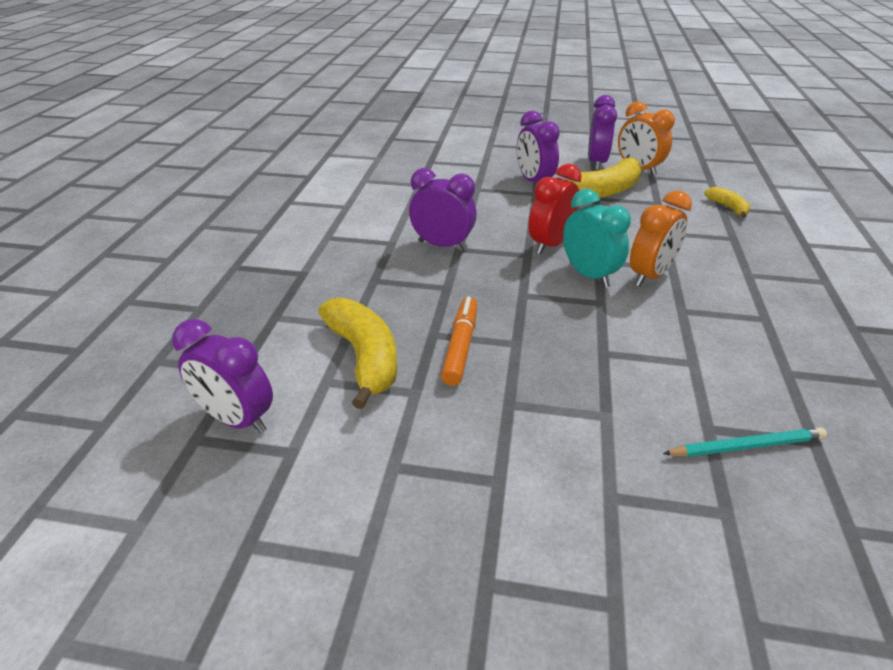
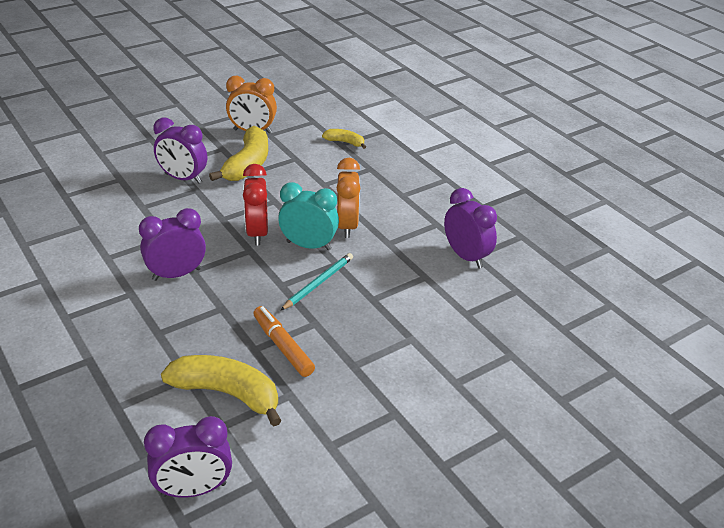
camera: 45 degrees left, 0 degrees up
(596, 163) = (214, 137): purple clock -> purple clock (466, 256)
(746, 446) = (491, 313): turquoise pencil -> turquoise pencil (318, 283)

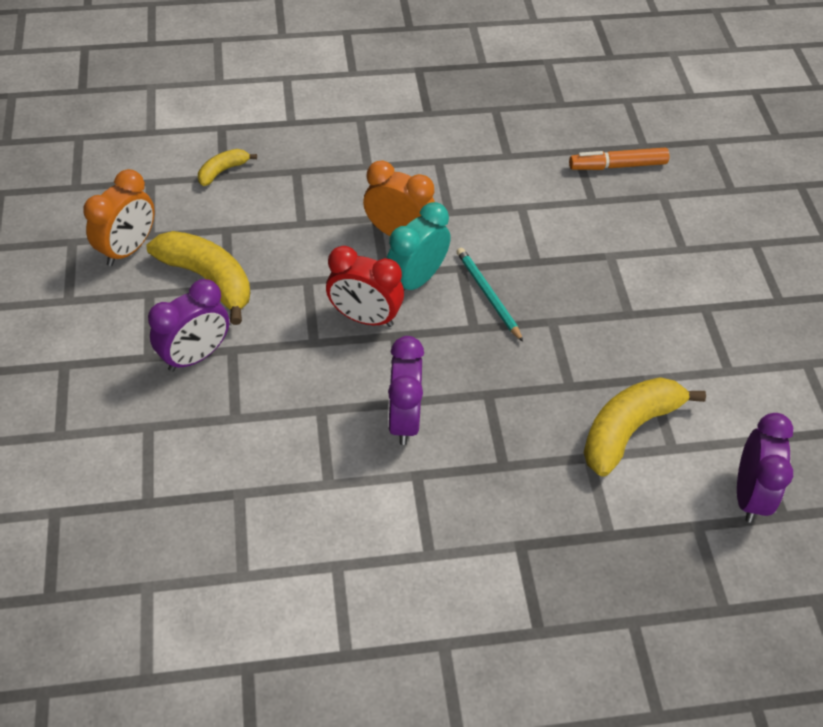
camera: 65 degrees left, 15 degrees up
(282, 346) = (577, 360): orange marker -> orange marker (617, 166)
(466, 256) = (506, 162): purple clock -> none

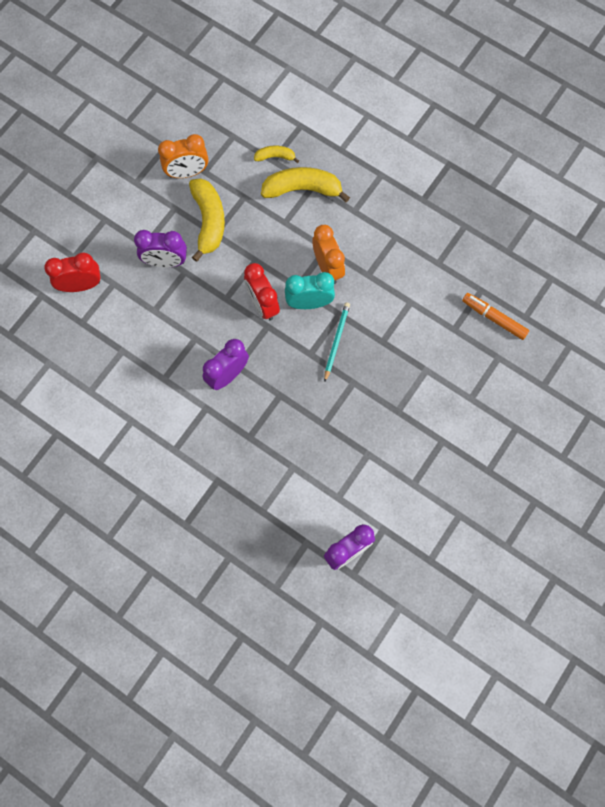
camera: 45 degrees right, 20 degrees up
(103, 459) = (81, 285): none -> red clock
(628, 429) = (327, 470): yellow banana -> yellow banana (302, 189)

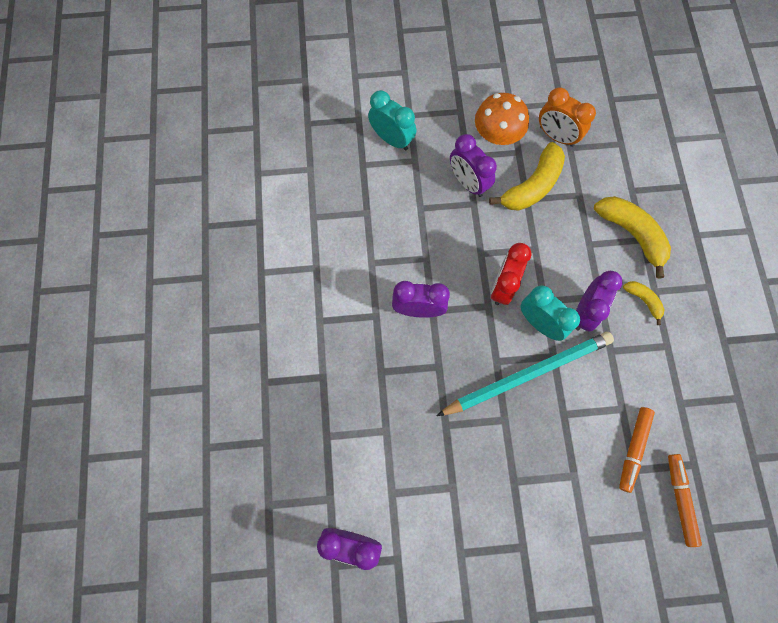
camera: 50 degrees right, 0 degrees up
(81, 285) = (392, 139): red clock -> turquoise clock
(148, 210) = (497, 135): none -> orange mushroom
(275, 157) = (637, 189): yellow banana -> yellow banana (643, 300)
(327, 268) = (584, 312): orange clock -> purple clock
(336, 341) = (527, 374): turquoise pencil -> turquoise pencil, size x1.99
(441, 318) = (633, 449): none -> orange marker

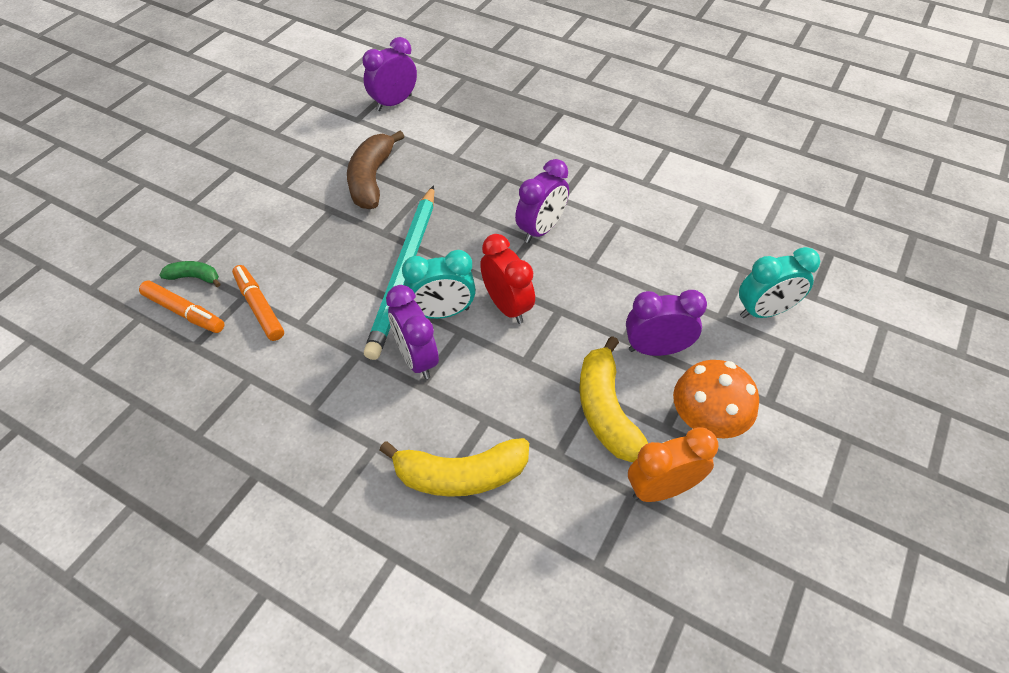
camera: 125 degrees right, 20 degrees down
(459, 478) = (371, 179): none -> brown banana
(643, 300) = (376, 424): yellow banana -> none
(651, 525) = (194, 277): none -> green banana

